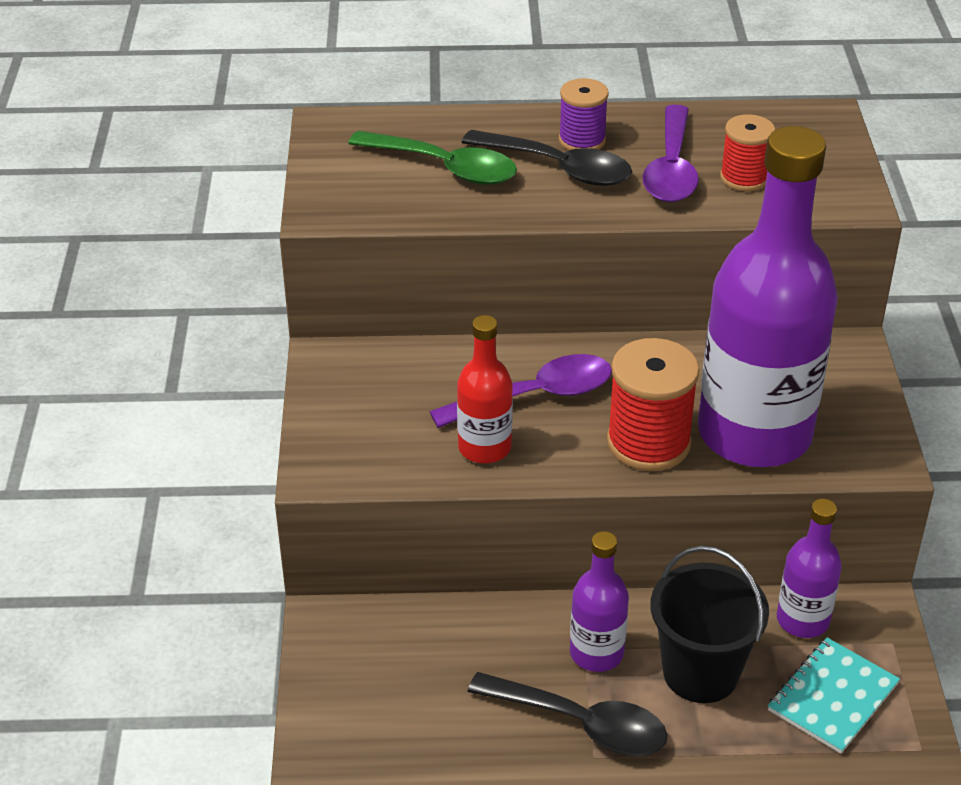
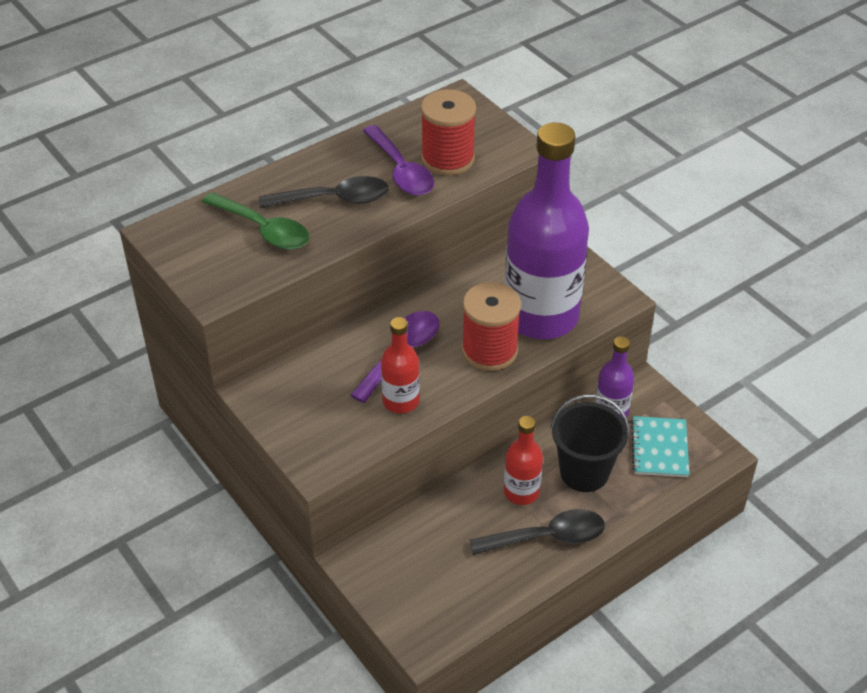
camera: 35 degrees left, 5 degrees up
(445, 167) = (264, 230): green spoon -> green spoon turned 45 degrees clockwise
(582, 140) = (331, 174): purple spool -> none
(596, 653) = (521, 492): purple bottle -> red bottle
(744, 178) = (447, 159): red spool -> red spool, size x1.62

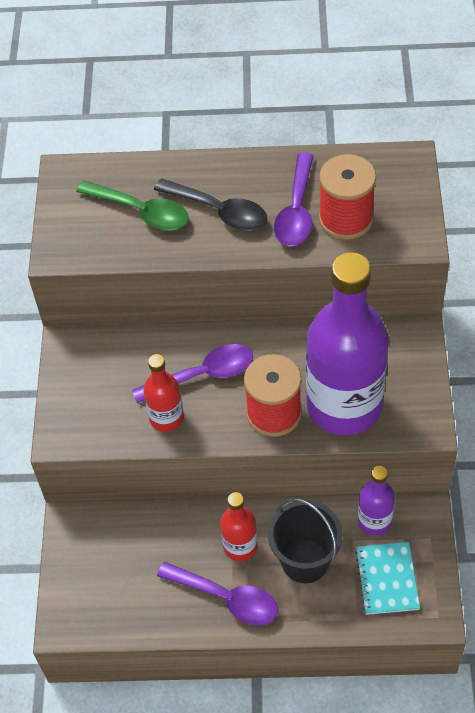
camera: 40 degrees right, 10 degrees up
(264, 230) = (141, 212): green spoon -> green spoon turned 45 degrees counterclockwise
(547, 537) = (227, 598): black spoon -> purple spoon
(659, 448) = (387, 579): turquoise notebook -> turquoise notebook turned 45 degrees counterclockwise

